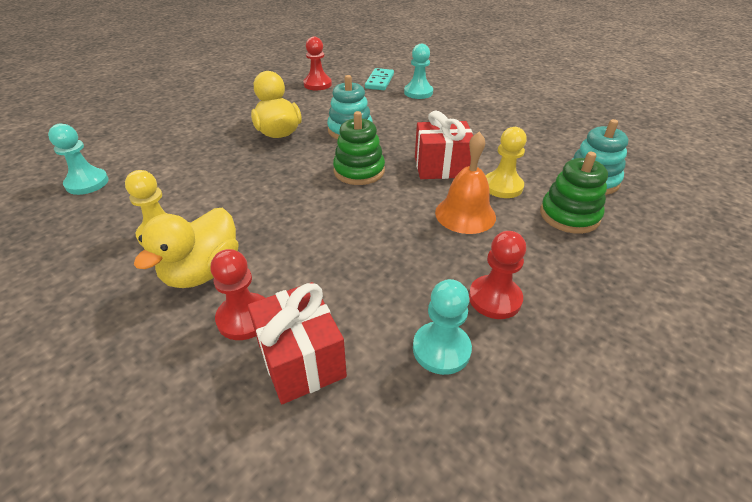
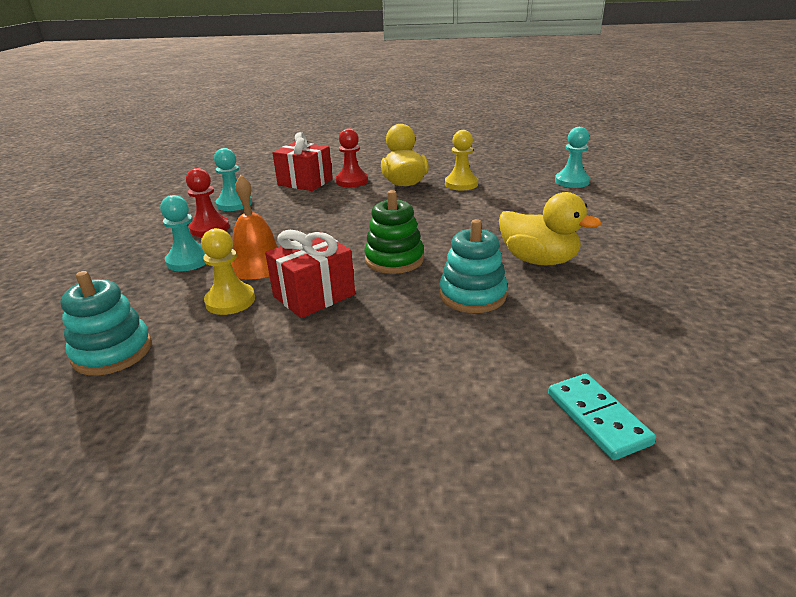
camera: 145 degrees right, 10 degrees down
(317, 84) = (665, 352): red pawn -> none
(418, 92) = (486, 421): turquoise pawn -> turquoise pawn (188, 260)
(569, 215) = (149, 298): green stacking toy -> none

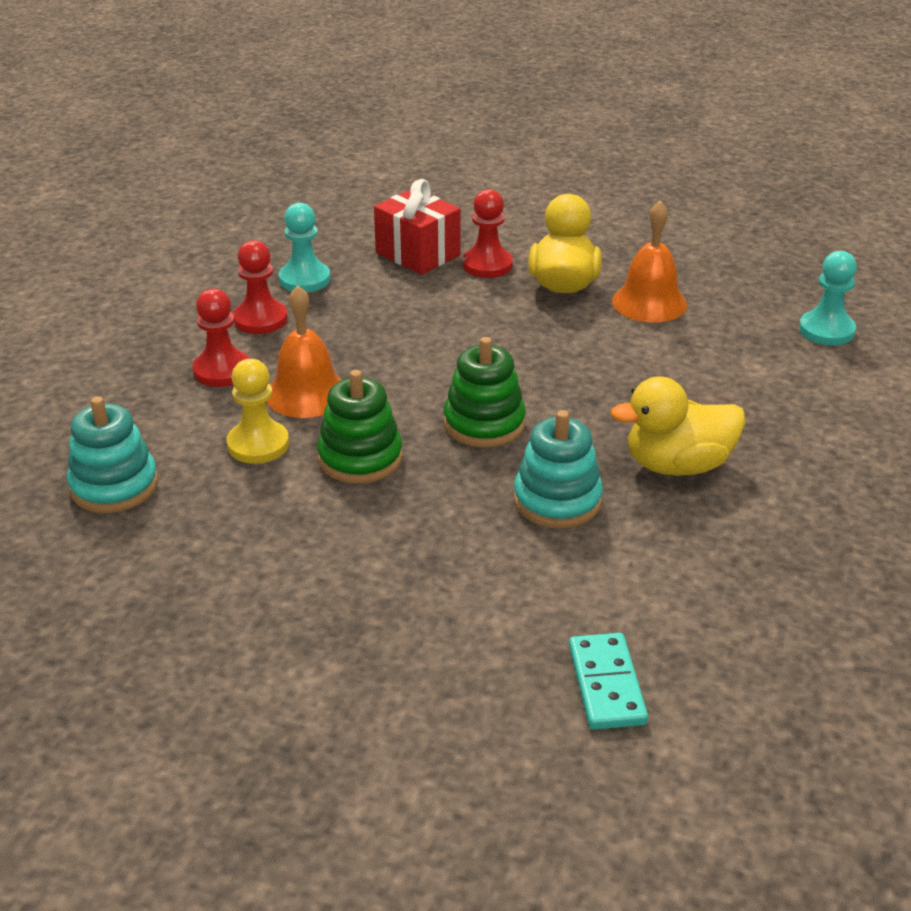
camera: 15 degrees right, 5 degrees up
(188, 260) = (222, 370): turquoise pawn -> red pawn
(314, 295) = (360, 458): red gift -> green stacking toy
(461, 184) = (649, 302): yellow pawn -> orange bell
(538, 260) = (677, 465): yellow duck -> yellow duck turned 120 degrees clockwise

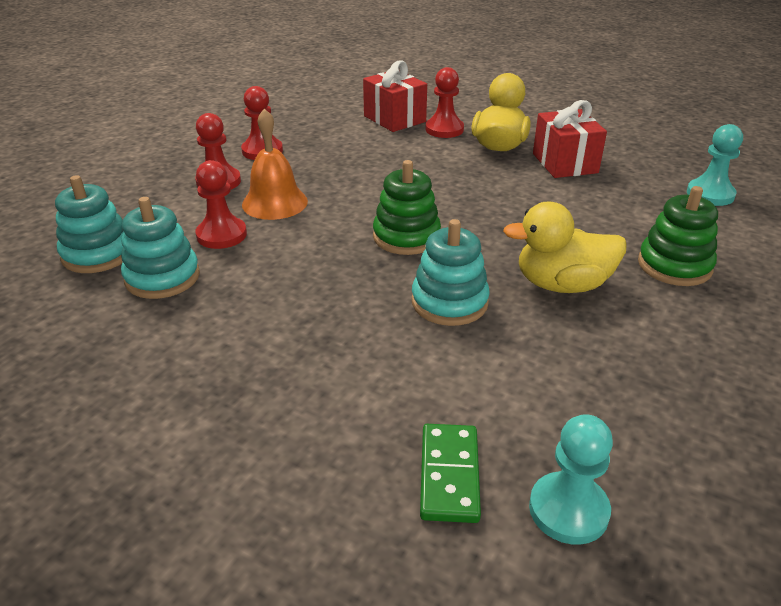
camera: 10 degrees right, 0 degrees up
(210, 507) = (162, 277): none -> turquoise stacking toy
(258, 444) = (221, 235): yellow pawn -> red pawn
(304, 279) = (305, 128): turquoise pawn -> turquoise pawn (568, 510)
(360, 458) = (297, 252): green stacking toy -> green stacking toy (674, 266)
(606, 684) = (449, 475): turquoise domino -> green domino
(649, 302) = (564, 163): orange bell -> red gift

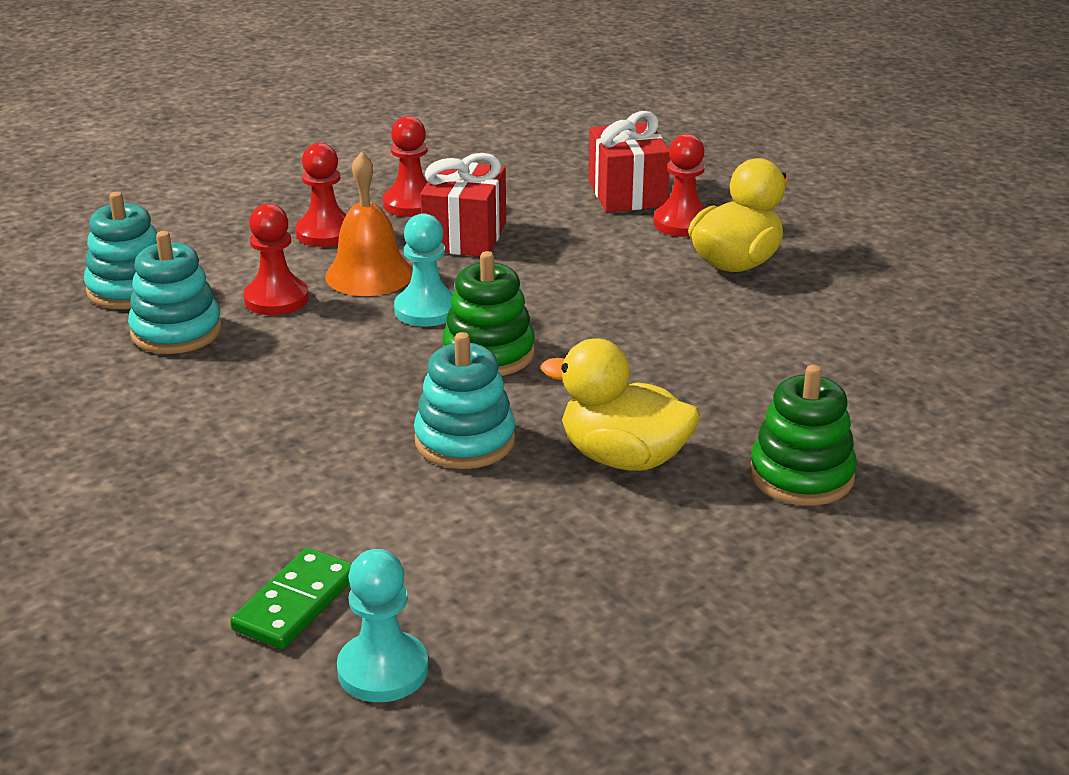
camera: 25 degrees right, 5 degrees down
(564, 163) = (805, 308): red gift -> red gift (465, 236)
(710, 194) = (975, 400): turquoise pawn -> turquoise pawn (426, 310)

